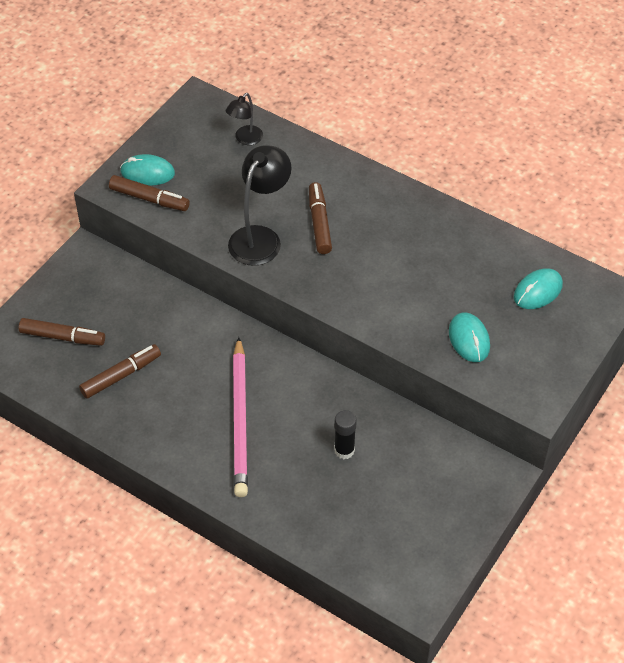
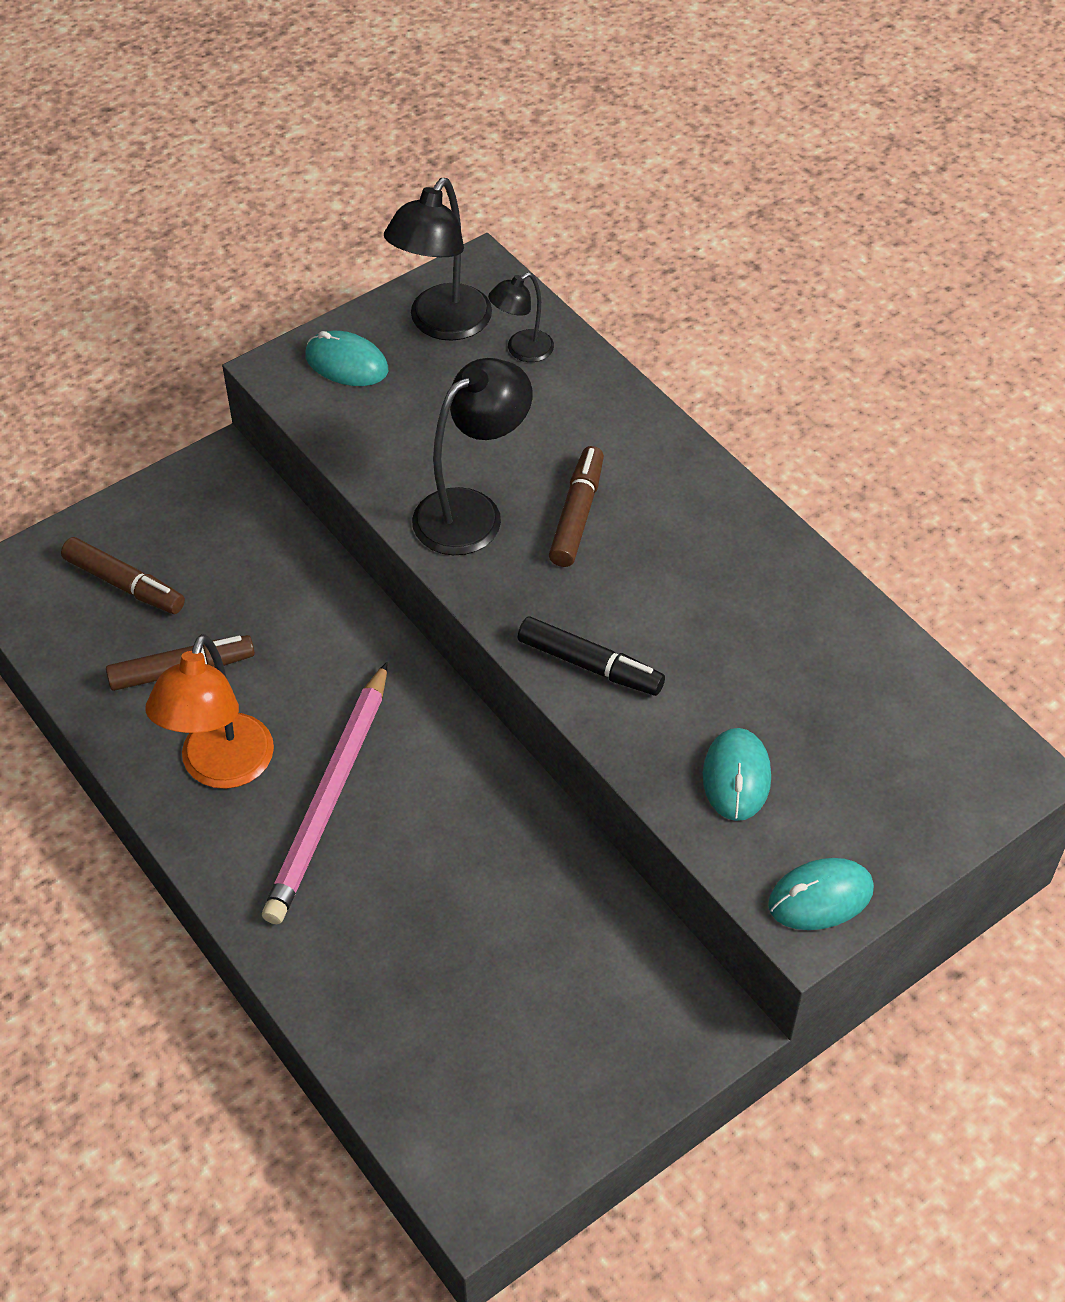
camera: 20 degrees right, 0 degrees up
(149, 199) = (330, 404): brown marker -> none
(171, 423) = (221, 768): none -> orange lamp
(192, 136) = (442, 324): none -> black lamp
(344, 450) = (472, 899): black glue stick -> none
(364, 303) = (590, 665): none -> black marker
(538, 291) = (891, 730): turquoise mouse -> turquoise mouse (820, 897)

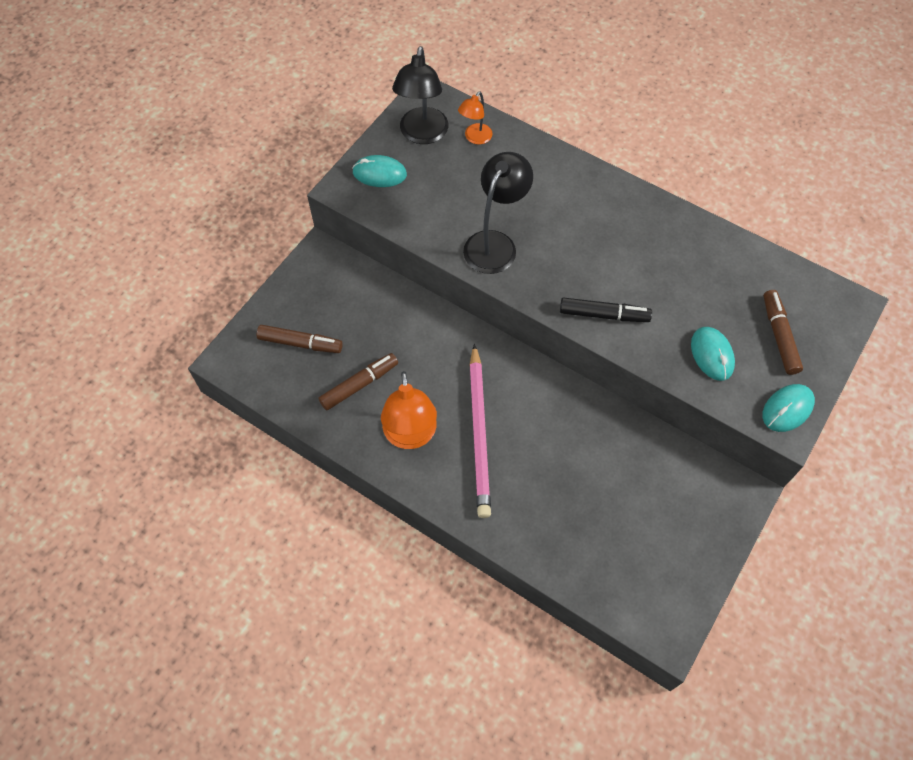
camera: 20 degrees left, 10 degrees up
(522, 351) = (475, 138): black lamp -> orange lamp
(577, 514) = (553, 227): brown marker -> brown marker (779, 336)

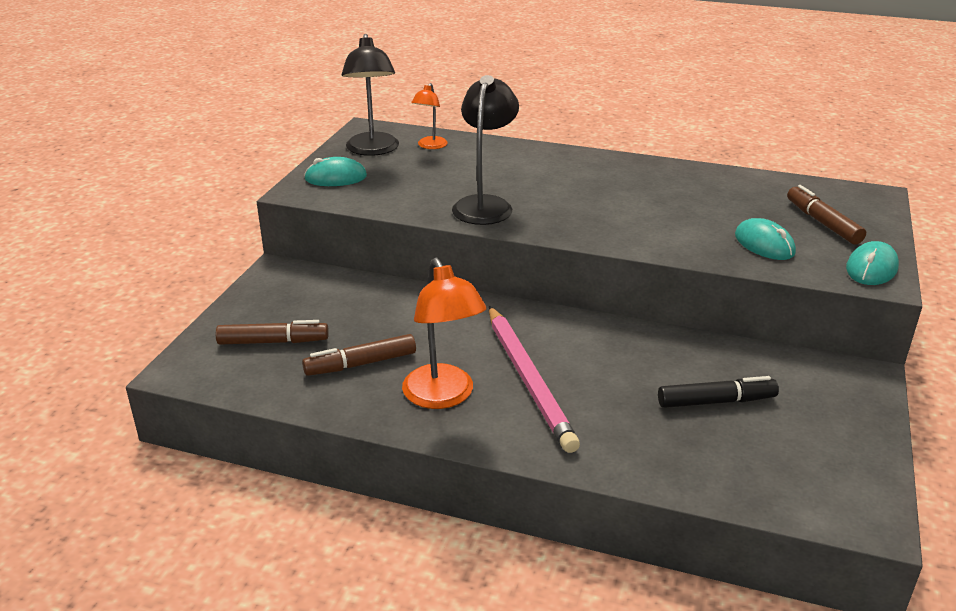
camera: 15 degrees left, 30 degrees down
(359, 385) = (360, 364): brown marker -> brown marker turned 150 degrees counterclockwise
(604, 315) = (631, 234): black marker -> black marker (716, 401)

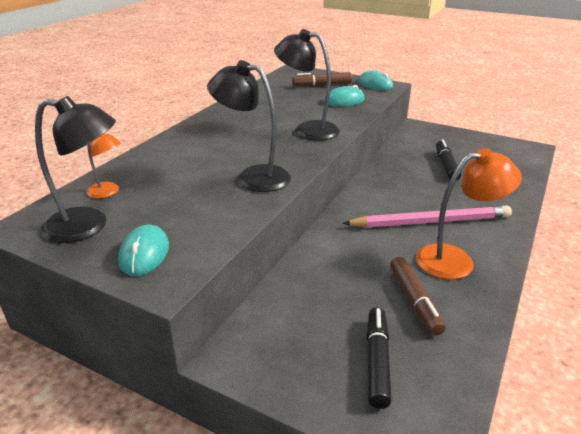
camera: 80 degrees left, 0 degrees up
(273, 342) = (377, 361): brown marker -> black marker
(631, 224) = (307, 130): none -> black lamp

